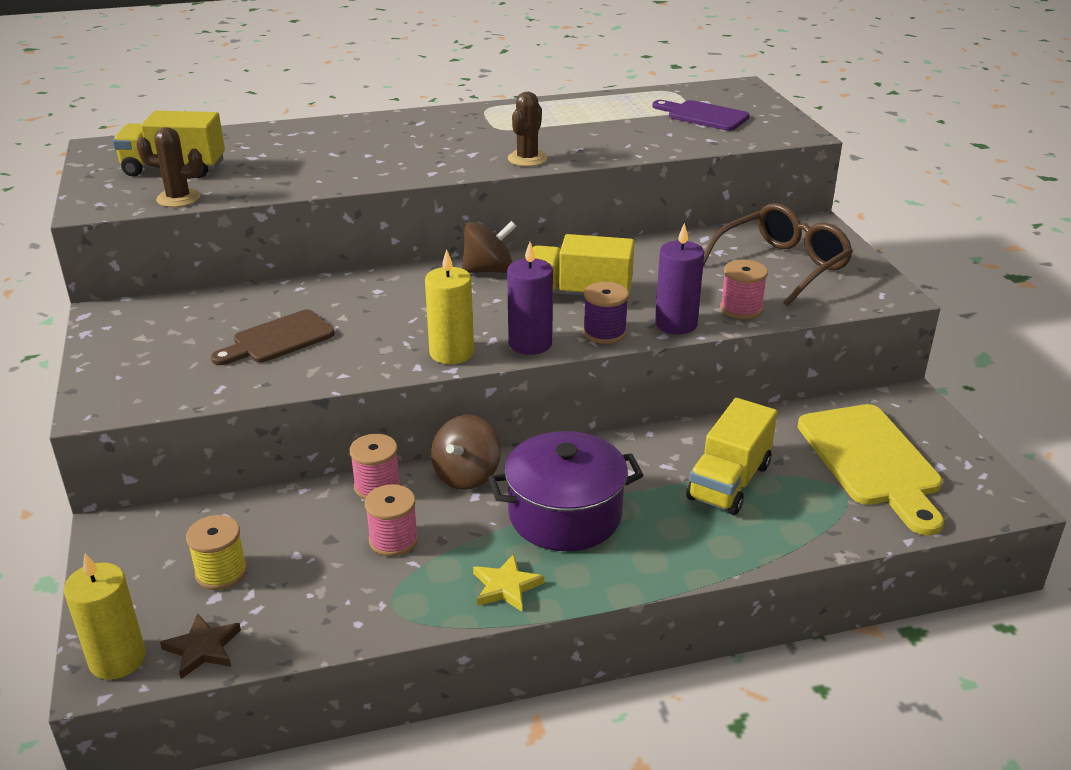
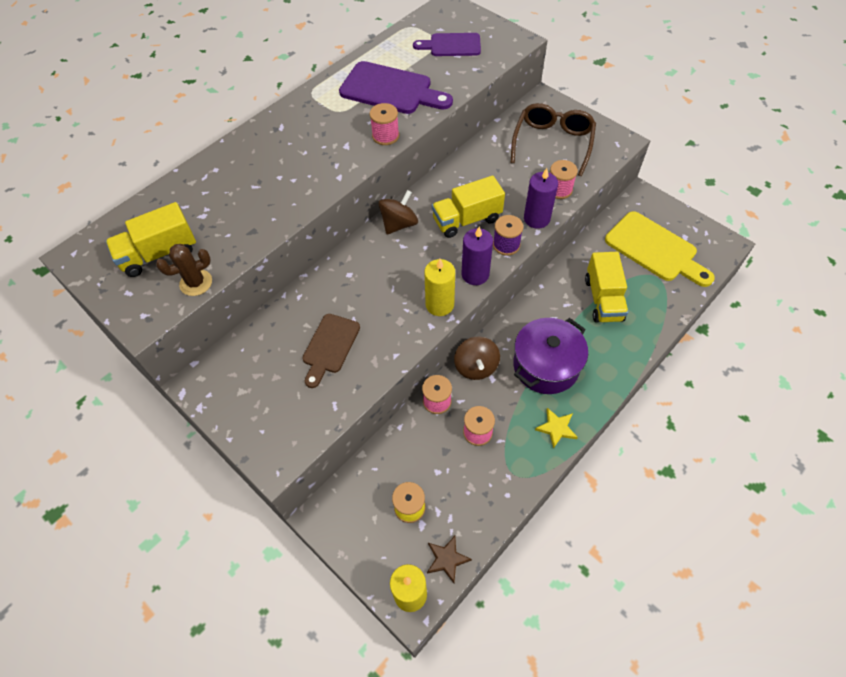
camera: 30 degrees left, 25 degrees up
(527, 159) = (385, 136): brown cactus -> pink spool
(581, 128) = (390, 90): none -> purple cutting board

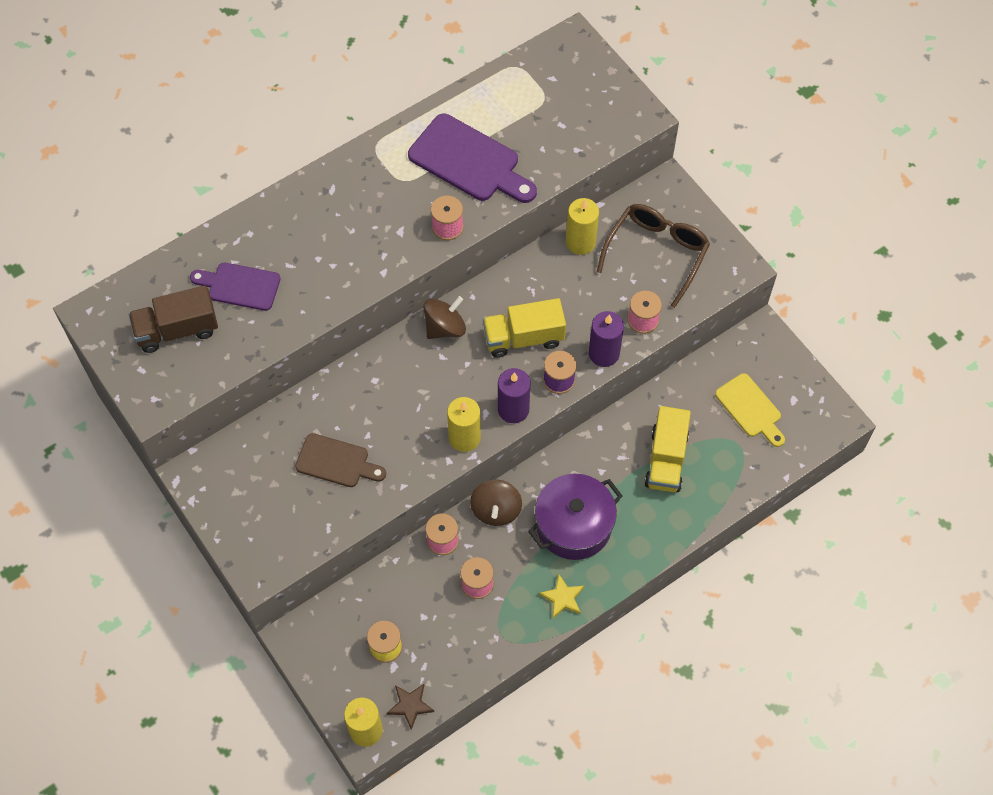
camera: 10 degrees right, 5 degrees up
(159, 254) = (177, 330): yellow truck -> brown truck
(196, 283) = (211, 373): brown cactus -> none
(330, 347) = (336, 462): brown cutting board -> brown cutting board turned 105 degrees counterclockwise
(451, 45) = (559, 107): purple cutting board -> purple cutting board (240, 286)
(490, 146) = (580, 242): none -> yellow candle
(654, 249) = (750, 408): yellow cutting board -> yellow cutting board, size x0.63

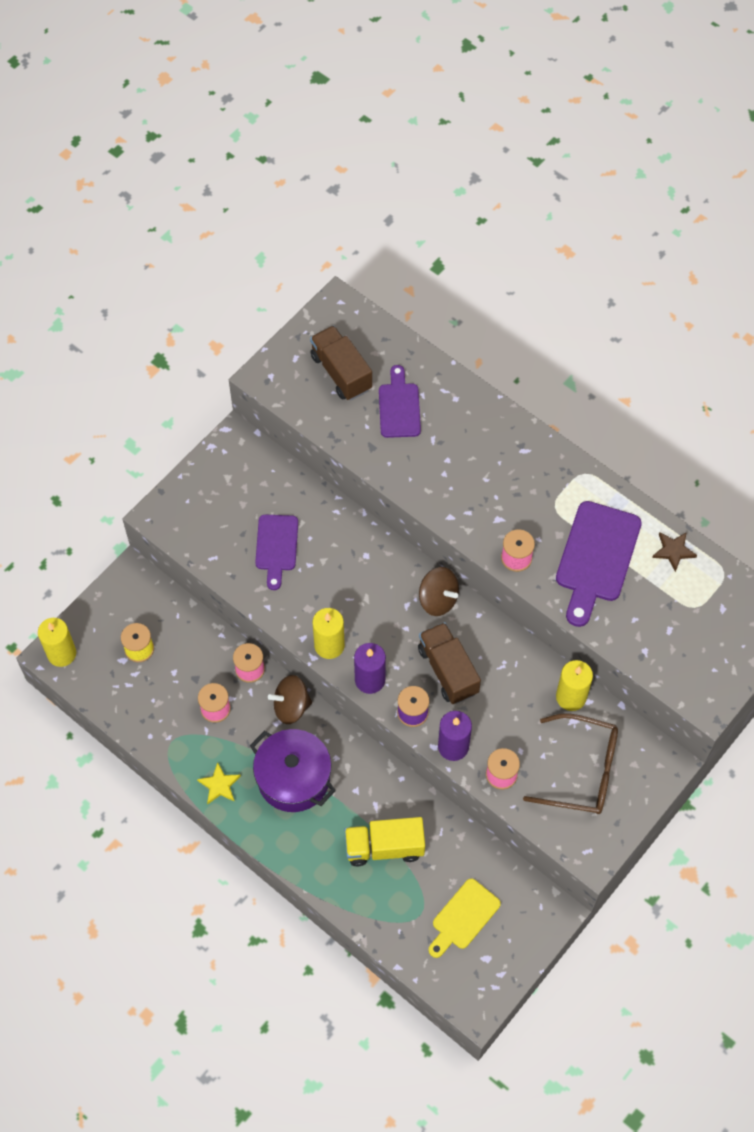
camera: 75 degrees right, 0 degrees up
(336, 462) = (276, 547): brown cutting board -> purple cutting board
(410, 705) = (91, 683): brown star -> brown star (673, 551)
(523, 338) = (448, 670): yellow truck -> brown truck

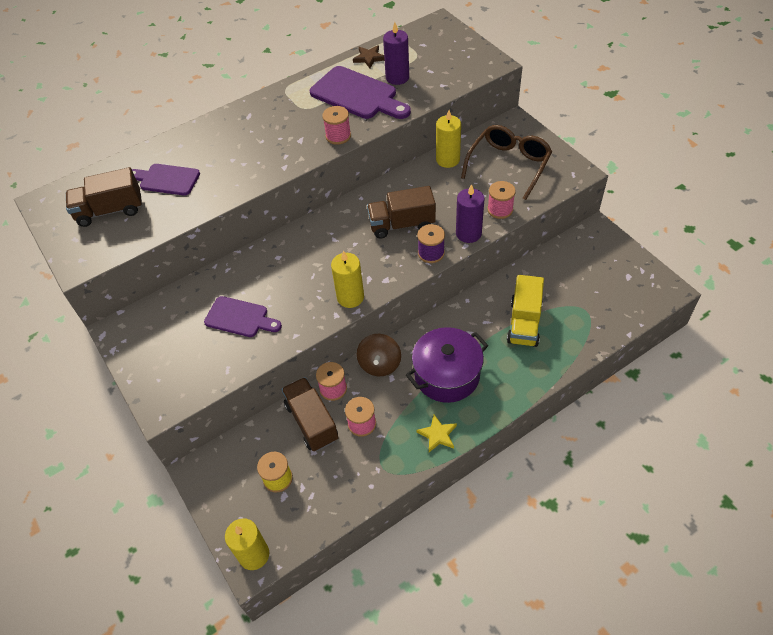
camera: 70 degrees left, 10 degrees down
(206, 660) = (312, 422): none -> brown truck
(370, 680) = (392, 275): purple candle -> purple candle (397, 77)
(438, 599) = (337, 219): brown spinning top -> none
(463, 917) = (592, 283): yellow cutting board -> none

